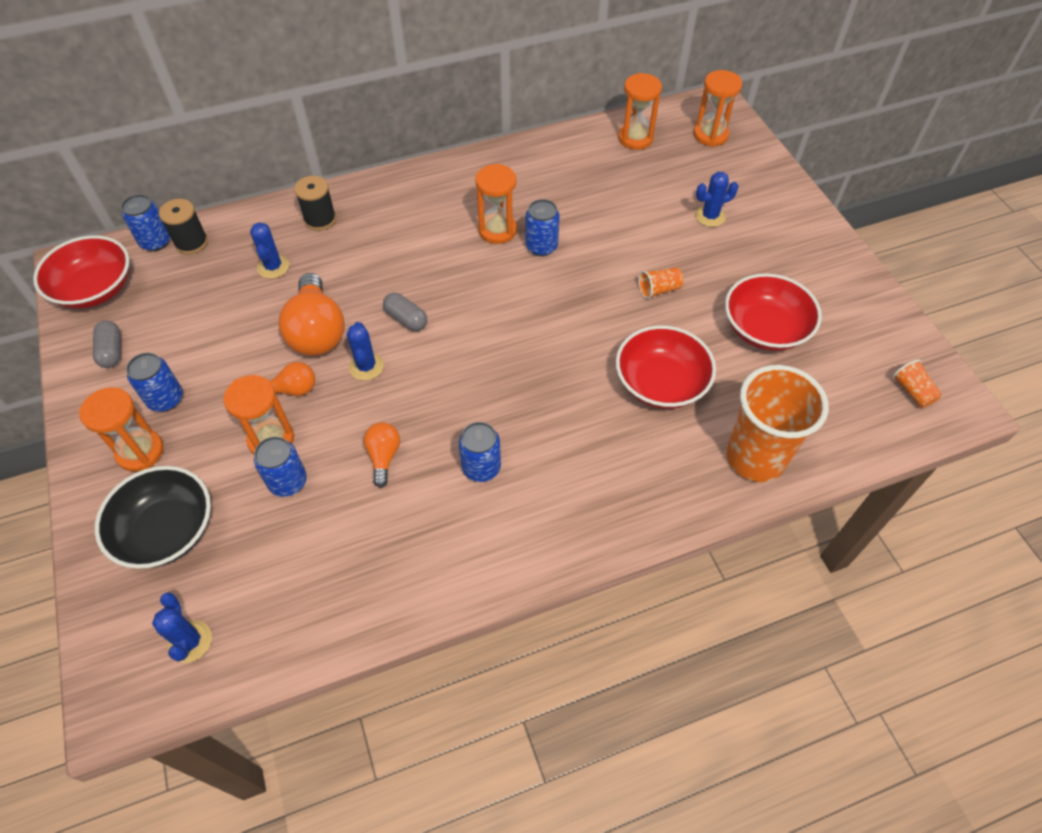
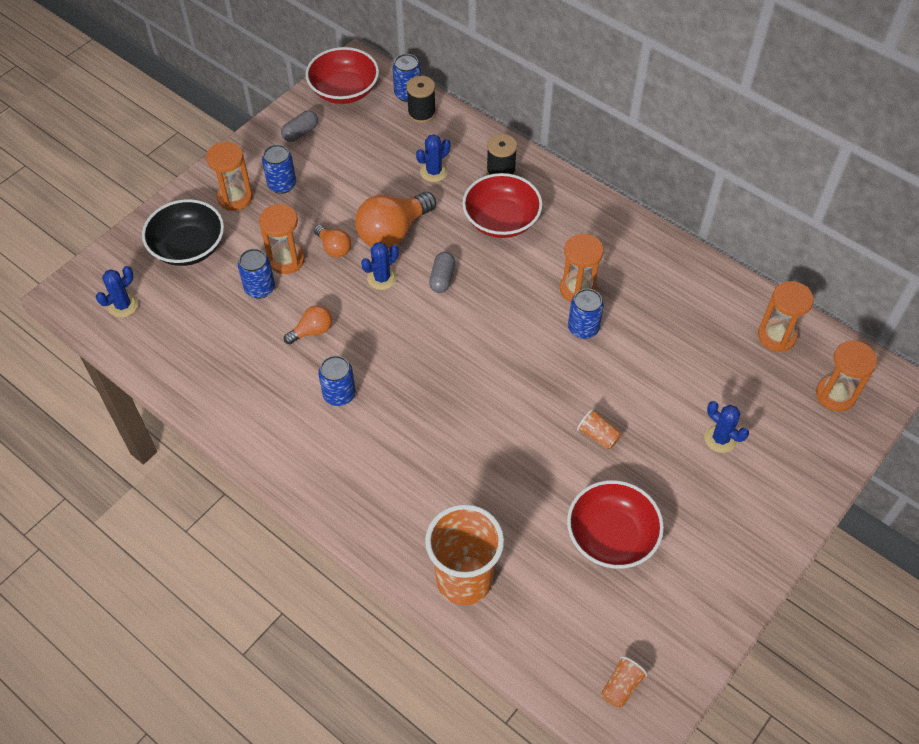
camera: 60 degrees right, 0 degrees up
(660, 383) = (495, 479): red bowl -> red bowl (501, 220)

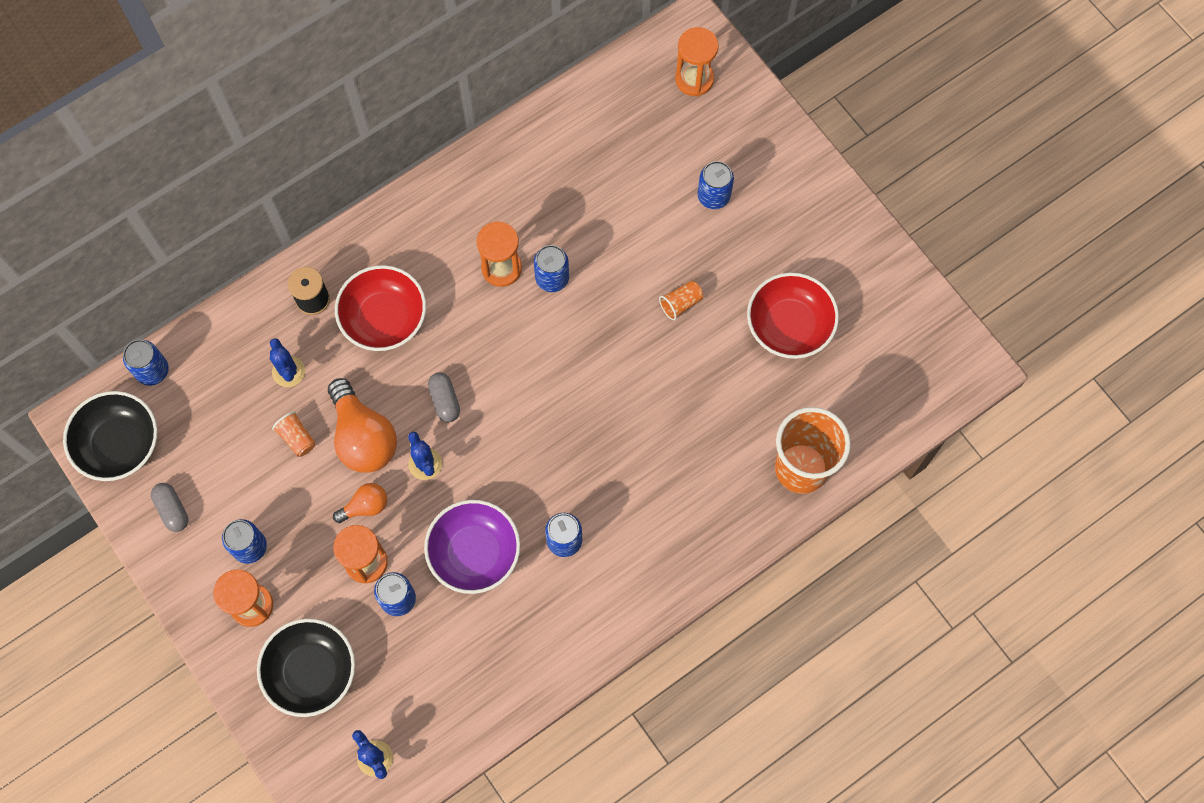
camera: 75 degrees left, 15 degrees up
(312, 331) = (474, 553): orange light bulb -> purple bowl
(344, 90) = (119, 444): red bowl -> black bowl
(421, 113) = (190, 362): black spool -> none
(442, 278) = (445, 401): grey capsule -> grey capsule turned 45 degrees clockwise
(621, 686) = (931, 362): orange cup -> orange cup (297, 438)
(720, 439) = (713, 196): blue cactus -> blue can
(776, 336) = (614, 103): orange hourglass -> none

